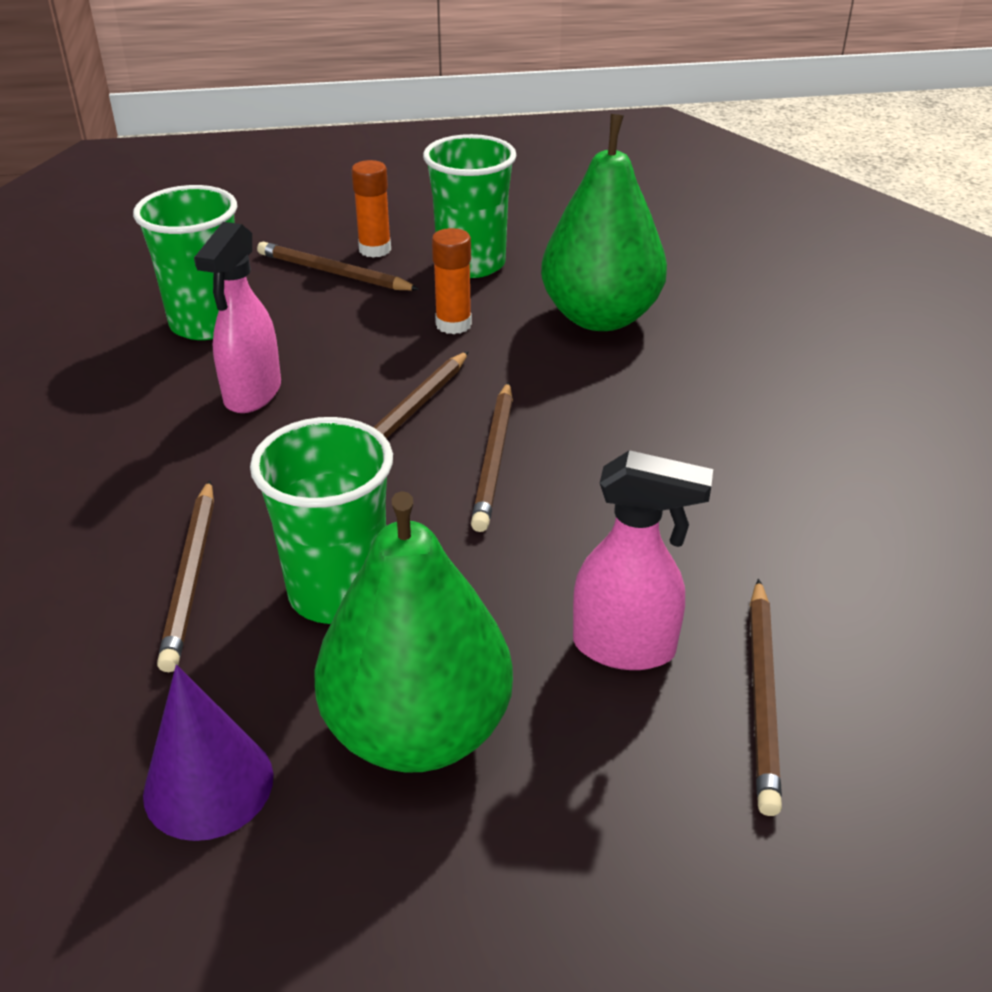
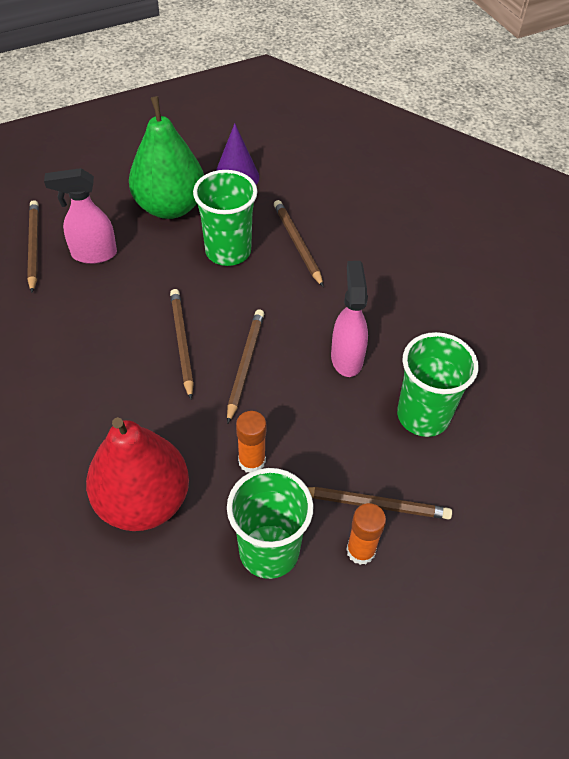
camera: 160 degrees right, 15 degrees up
(600, 317) = (143, 501): green pear -> red pear

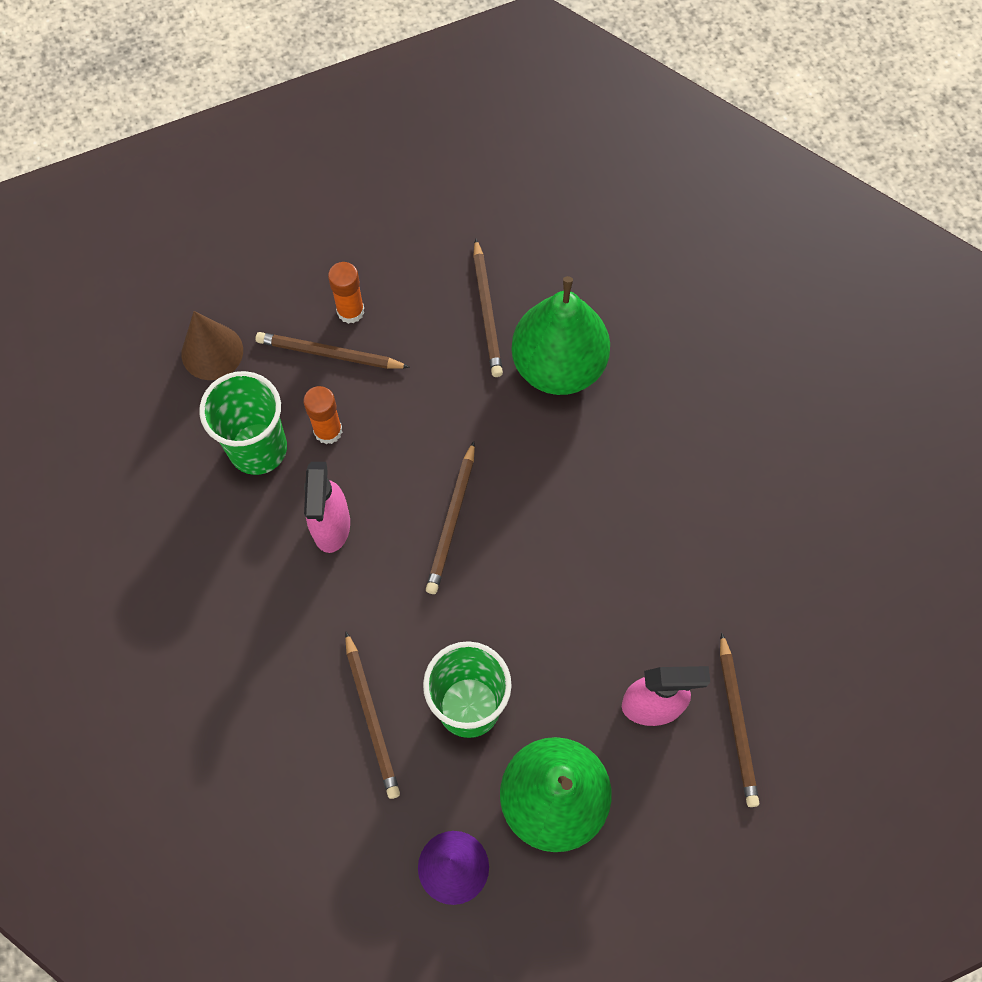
camera: 175 degrees left, 15 degrees up
(143, 501) = (558, 366): red pear -> green pear
(182, 343) = (527, 554): brown pencil -> brown pencil (487, 311)
(252, 461) = (449, 403): orange glue stick -> orange glue stick (328, 431)
(269, 551) = (437, 314): green cup -> none
(491, 502) = (212, 352): none -> brown cone

